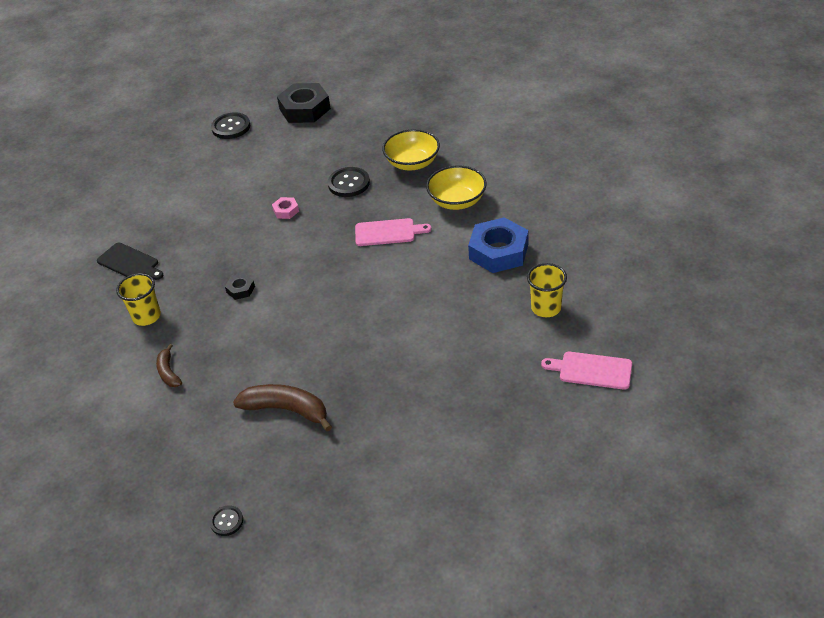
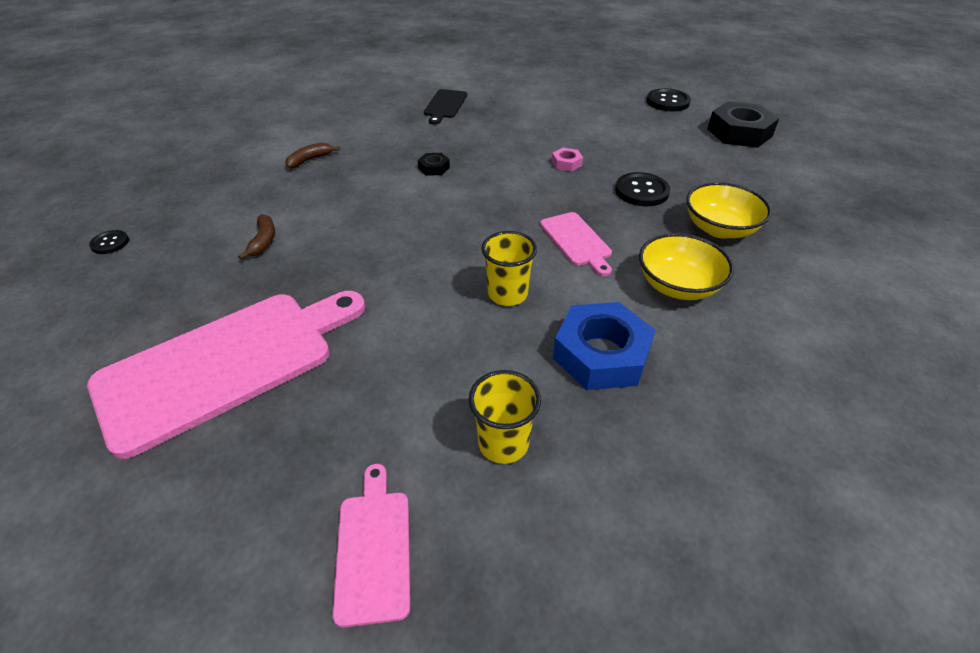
camera: 65 degrees right, 0 degrees up
(146, 316) = (379, 131): yellow cup -> yellow cup (507, 294)
(287, 410) = (263, 241): brown banana -> brown banana, size x0.57
(426, 433) = (226, 363): none -> pink cutting board

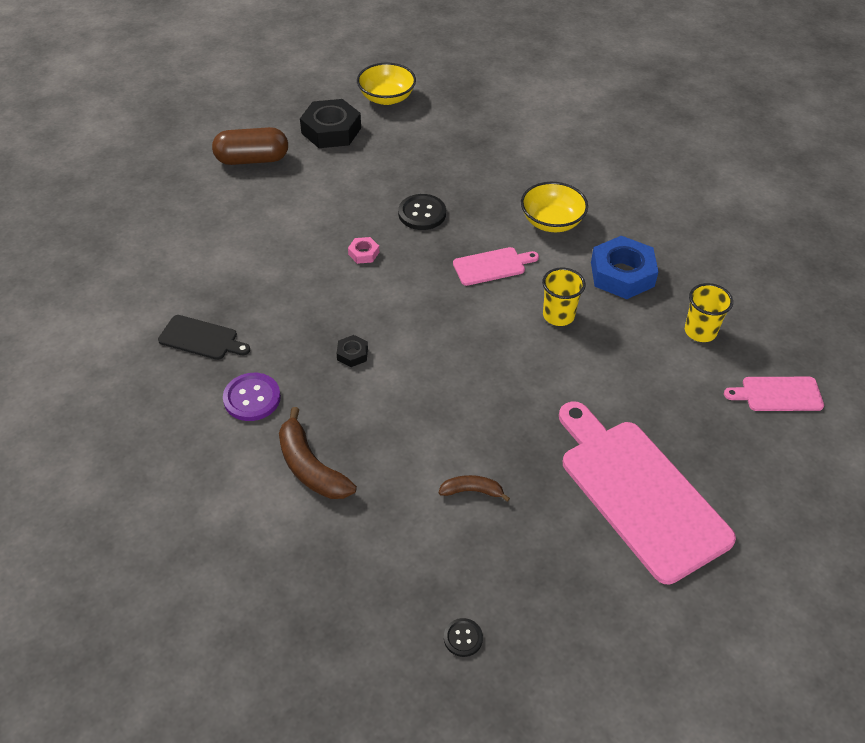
camera: 85 degrees left, 5 degrees up
(310, 160) = (310, 467): brown banana -> brown banana, size x1.76
(383, 130) = (252, 398): none -> purple button
(667, 102) = (252, 159): black button -> brown capsule
(719, 229) = (483, 183): yellow bowl -> yellow bowl (386, 98)

